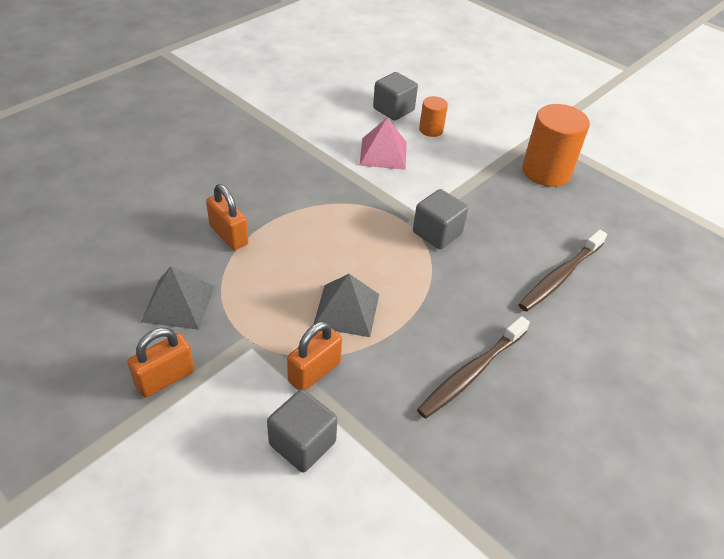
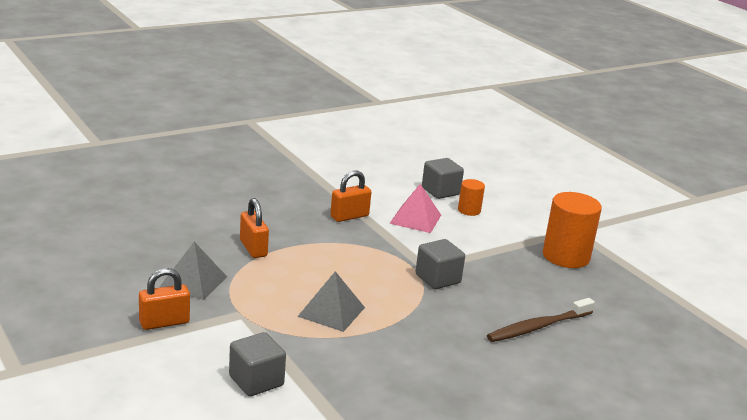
camera: 15 degrees right, 20 degrees down
(314, 372) = (286, 343): orange padlock -> orange padlock (349, 216)
(472, 372) = (421, 370): brown toothbrush -> none

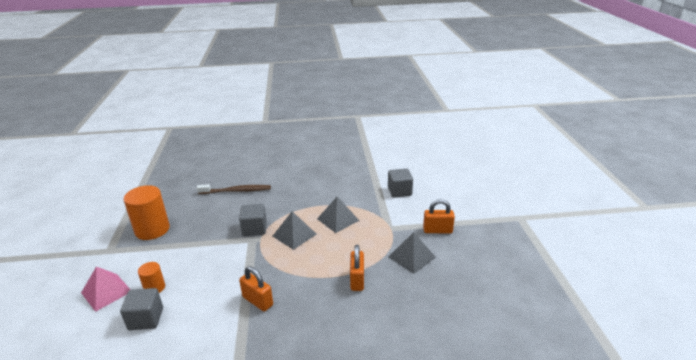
camera: 150 degrees left, 5 degrees up
(349, 216) = (258, 301): orange padlock -> orange padlock turned 45 degrees clockwise
(375, 281) = (294, 235): none -> grey pyramid
(415, 219) = (208, 286): pink pyramid -> pink pyramid (106, 292)

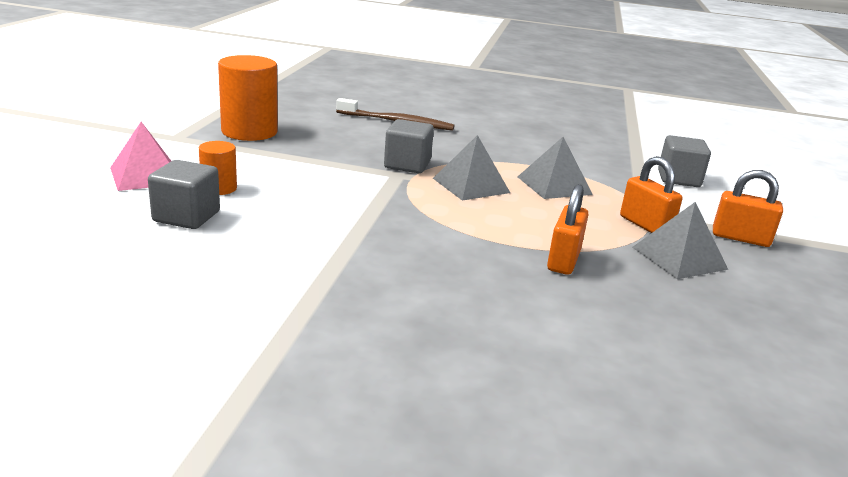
camera: 15 degrees right, 5 degrees down
(258, 301) = (375, 242): orange padlock -> orange padlock (645, 225)

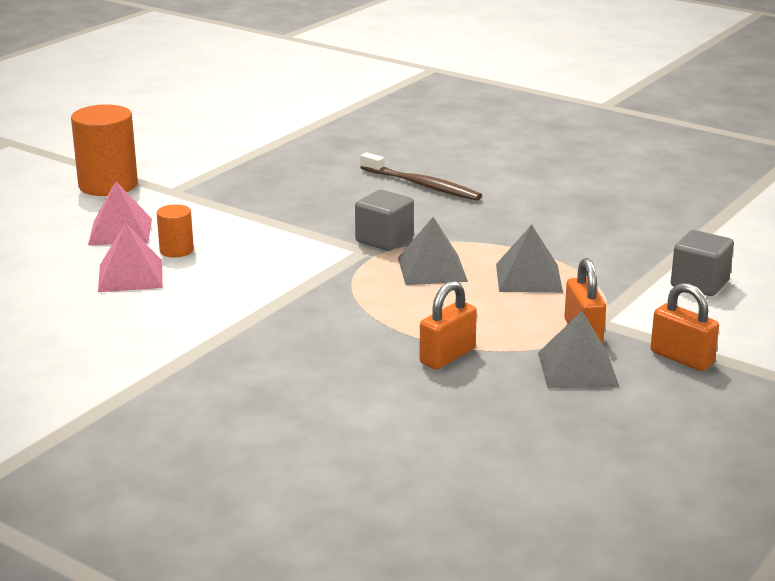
camera: 25 degrees right, 0 degrees up
(186, 217) = (130, 276): grey cube -> pink pyramid
(249, 132) = (249, 188): orange cylinder -> orange cylinder (108, 185)

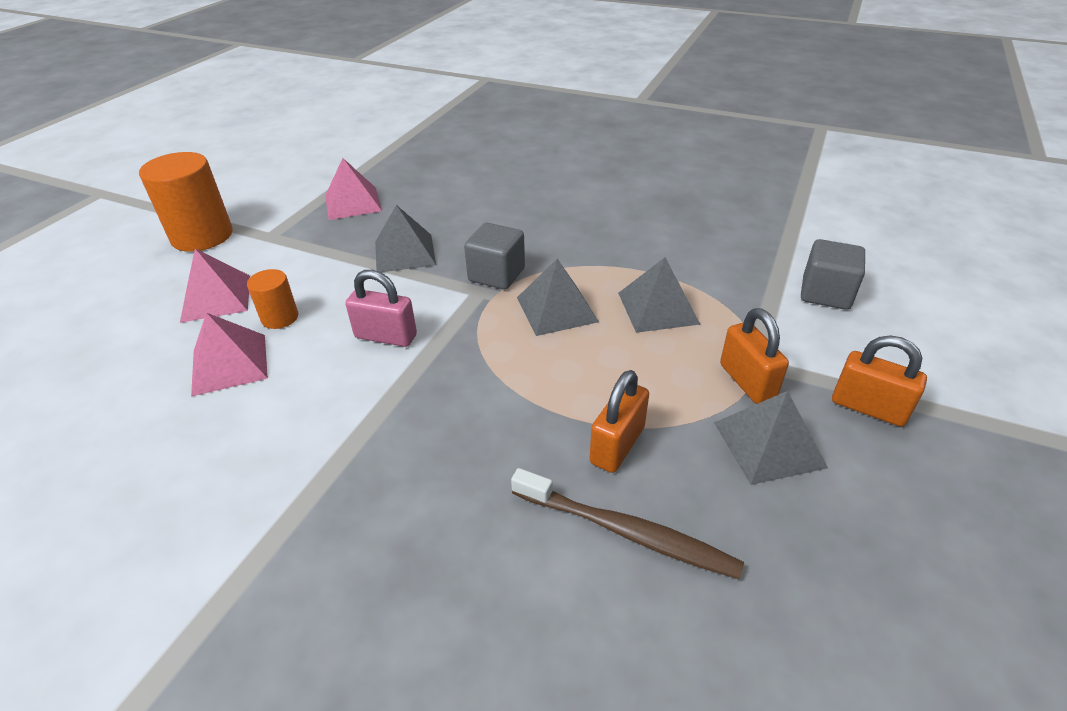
camera: 10 degrees left, 15 degrees up
(257, 172) = (353, 203): none -> pink pyramid
(269, 272) = (386, 336): none -> pink padlock
(300, 216) = (405, 253): none -> grey pyramid
(422, 185) = (513, 201): brown toothbrush -> brown toothbrush (625, 531)

